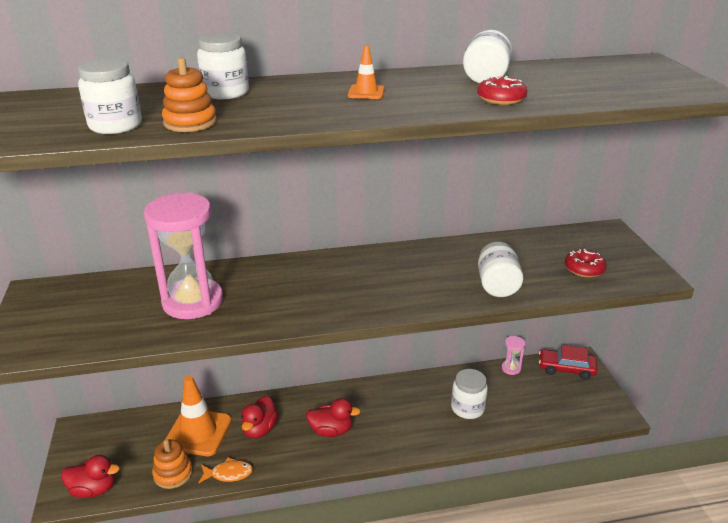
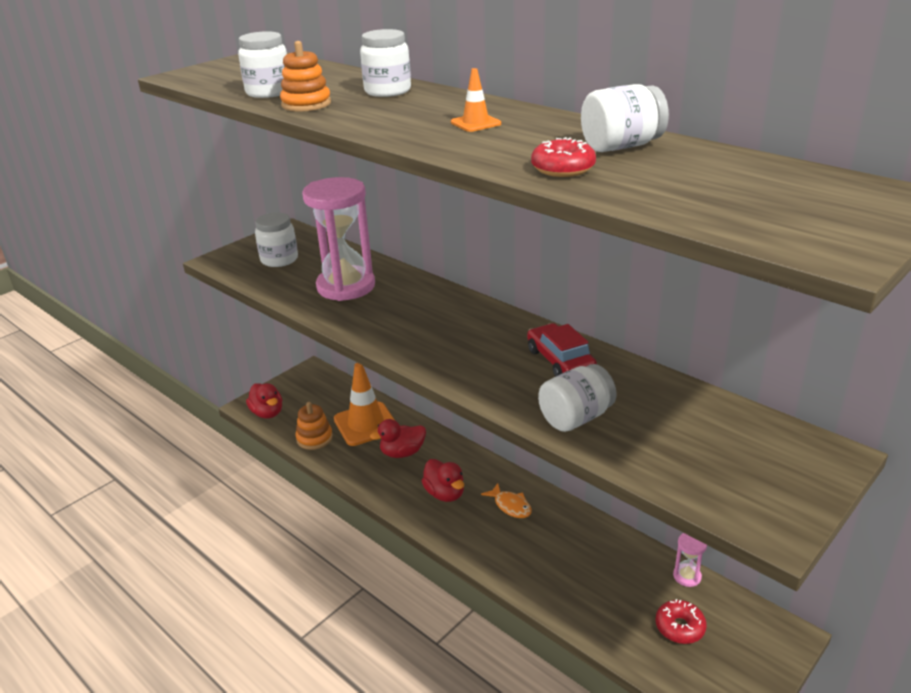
camera: 55 degrees right, 0 degrees up
(229, 473) = (340, 465): orange fish -> orange fish (510, 506)
(467, 408) = (580, 571): white jar -> white jar (279, 259)
(566, 369) = (752, 627): red car -> red car (560, 360)
(584, 269) = (702, 465): red donut -> red donut (679, 627)

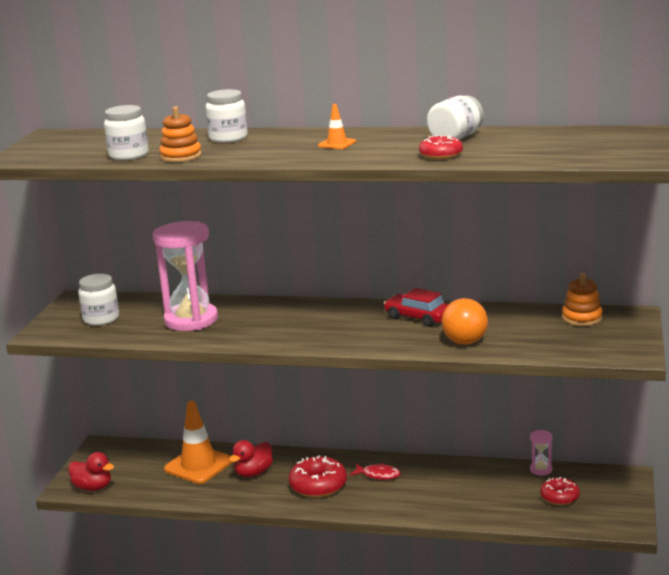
camera: 30 degrees left, 10 degrees down
(314, 438) = (161, 489): orange stacking toy -> orange stacking toy (582, 318)
(445, 494) = (318, 485): red duck -> red donut
(510, 506) = (378, 475): orange fish -> red fish
(576, 418) = (465, 342): white jar -> orange ball

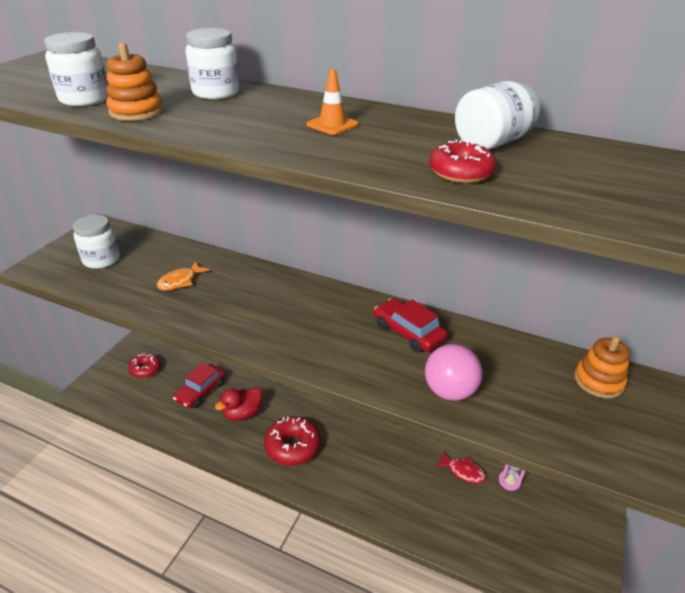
camera: 10 degrees right, 15 degrees up
(93, 487) = (104, 396): red duck -> none
(191, 320) = (180, 281): pink hourglass -> orange fish
(198, 465) = (201, 391): orange traffic cone -> red car
(378, 475) = (351, 446): red fish -> red fish (463, 471)
(465, 342) = (449, 391): orange ball -> pink ball
(559, 497) = (521, 530): red donut -> red donut (145, 369)

